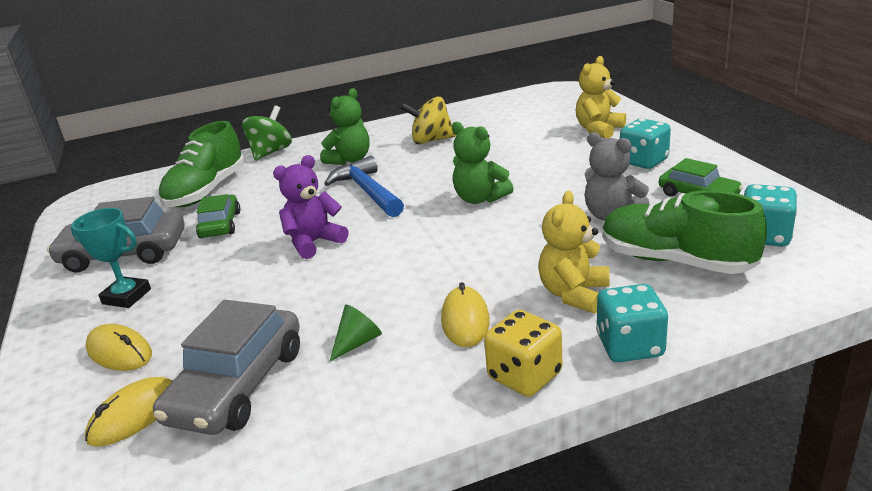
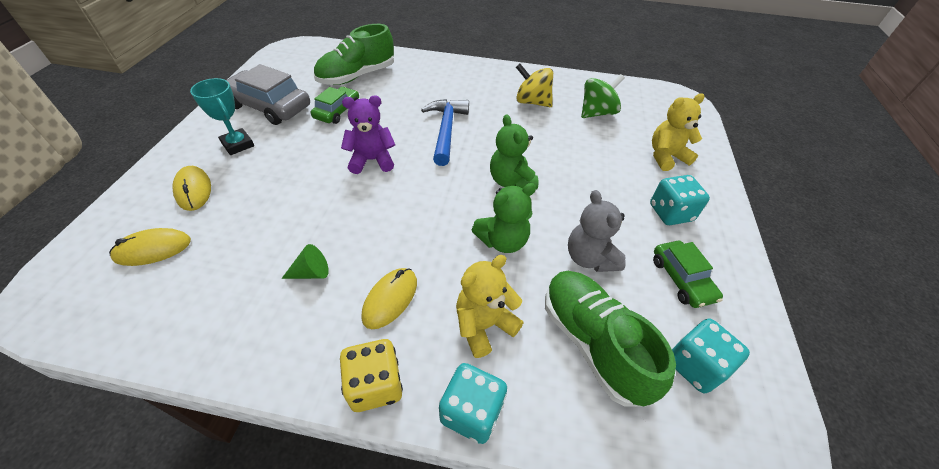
camera: 25 degrees right, 20 degrees up
(237, 385) = (219, 263): grey car -> none
(271, 152) = (423, 60): green spinning top -> green spinning top (596, 113)
(350, 160) = (463, 93): green teddy bear -> green teddy bear (502, 241)

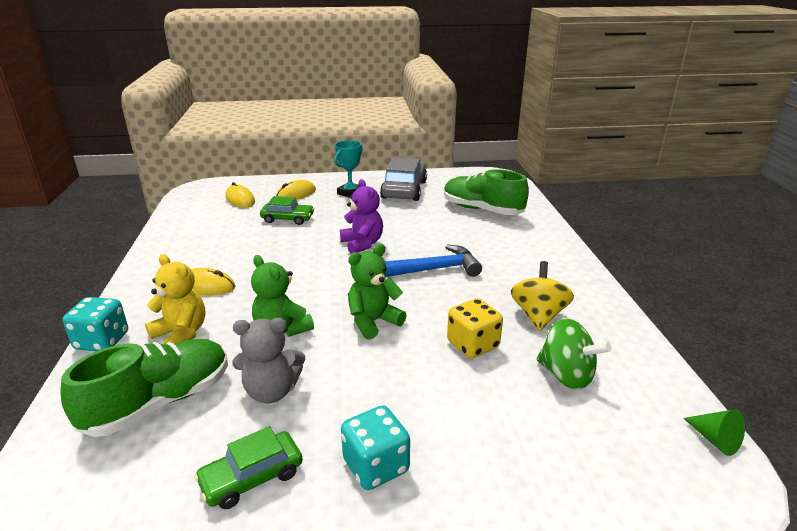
camera: 75 degrees right, 20 degrees down
(311, 272) = (228, 250): green cone -> green cone (715, 440)
(337, 111) = (420, 215): green car -> green car (288, 219)
(375, 385) = (131, 296): yellow dice -> yellow dice (472, 345)
(589, 258) = (271, 391): grey teddy bear -> grey teddy bear turned 150 degrees counterclockwise
(666, 157) = (510, 460): yellow teddy bear -> none
(694, 365) = (125, 488): turquoise dice -> none

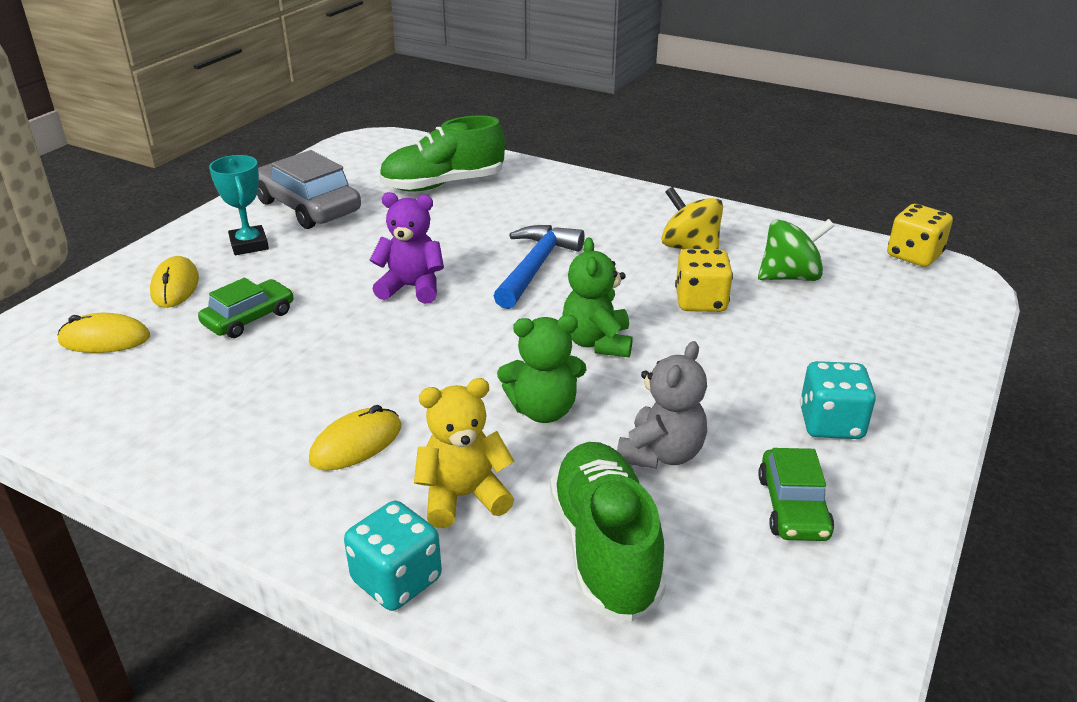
camera: 55 degrees left, 5 degrees up
(715, 440) = (914, 255): green cone -> yellow dice

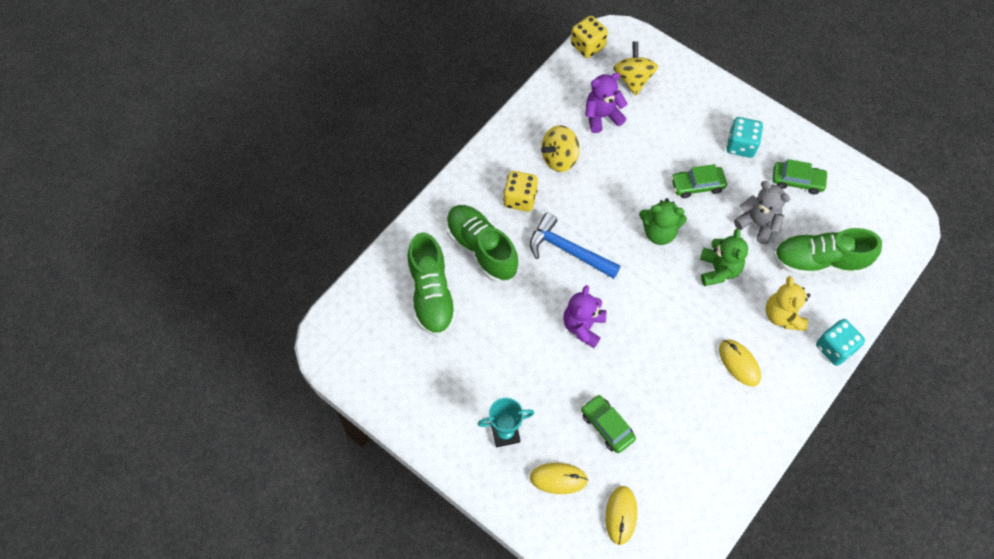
camera: 80 degrees left, 30 degrees up
(308, 207) = (450, 393): grey car -> none
(517, 208) = (481, 249): none -> green shoe
(700, 302) = (623, 170): yellow dice -> yellow dice (520, 199)
(711, 376) = (697, 185): none -> green car
(790, 277) = (602, 116): green spinning top -> purple teddy bear
(885, 299) = (633, 79): none -> yellow spinning top

